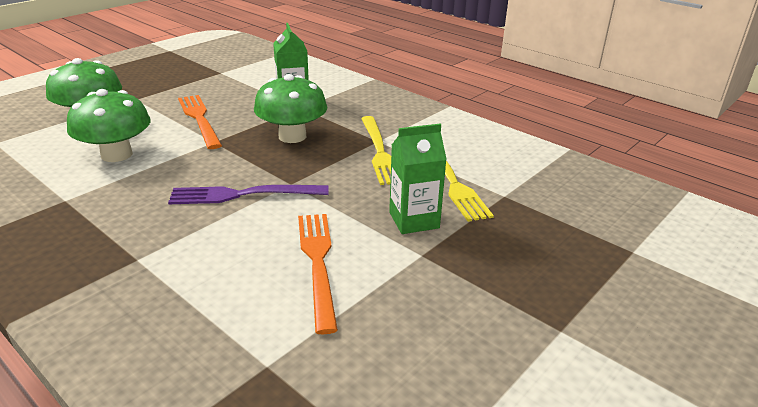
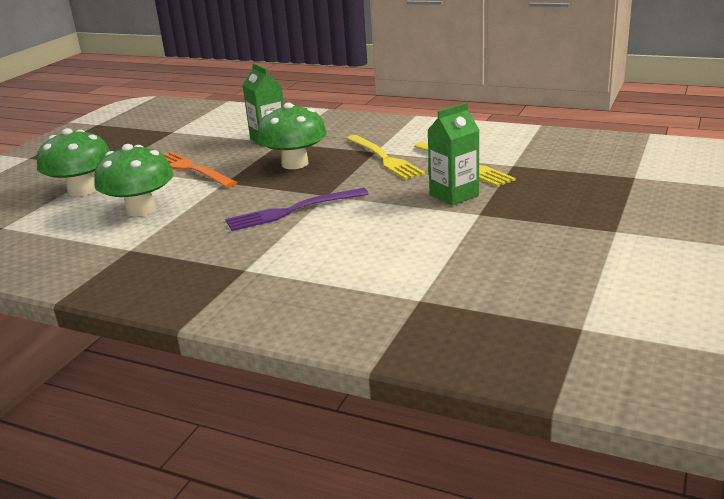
camera: 15 degrees left, 5 degrees down
(318, 263) = (401, 237): orange fork -> none

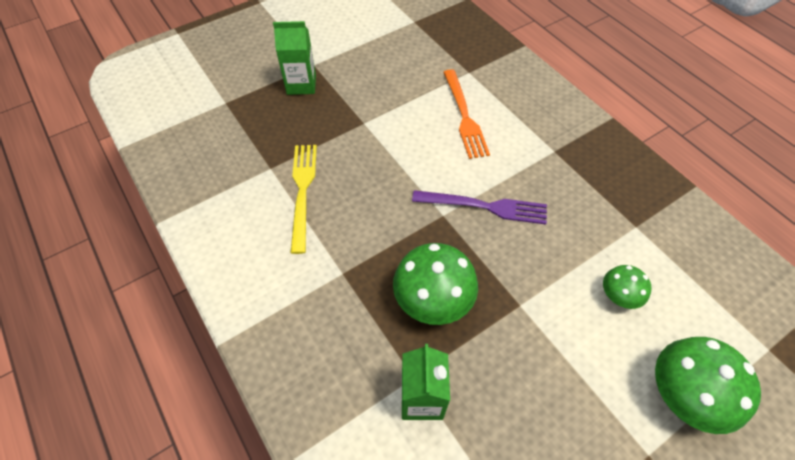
camera: 150 degrees left, 30 degrees up
(141, 210) = (618, 296): green mushroom -> green mushroom, size x0.56
(192, 169) = (544, 366): orange fork -> orange fork (464, 116)
(384, 158) = (348, 250): yellow fork -> none
(454, 195) = (355, 154): green carton -> green carton (301, 84)

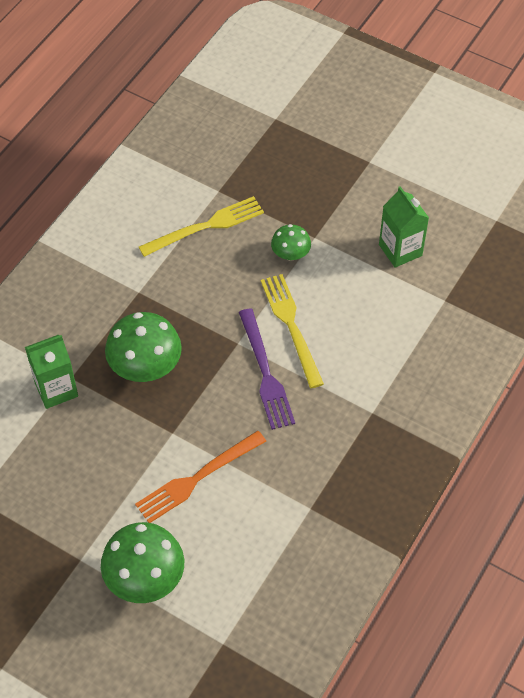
camera: 65 degrees right, 0 degrees up
(301, 84) = (335, 165): green carton -> green carton (400, 250)
(444, 171) = (291, 326): none -> yellow fork
(464, 116) = (374, 318): orange fork -> orange fork (197, 478)
(618, 296) = (220, 508): green mushroom -> green mushroom (290, 254)

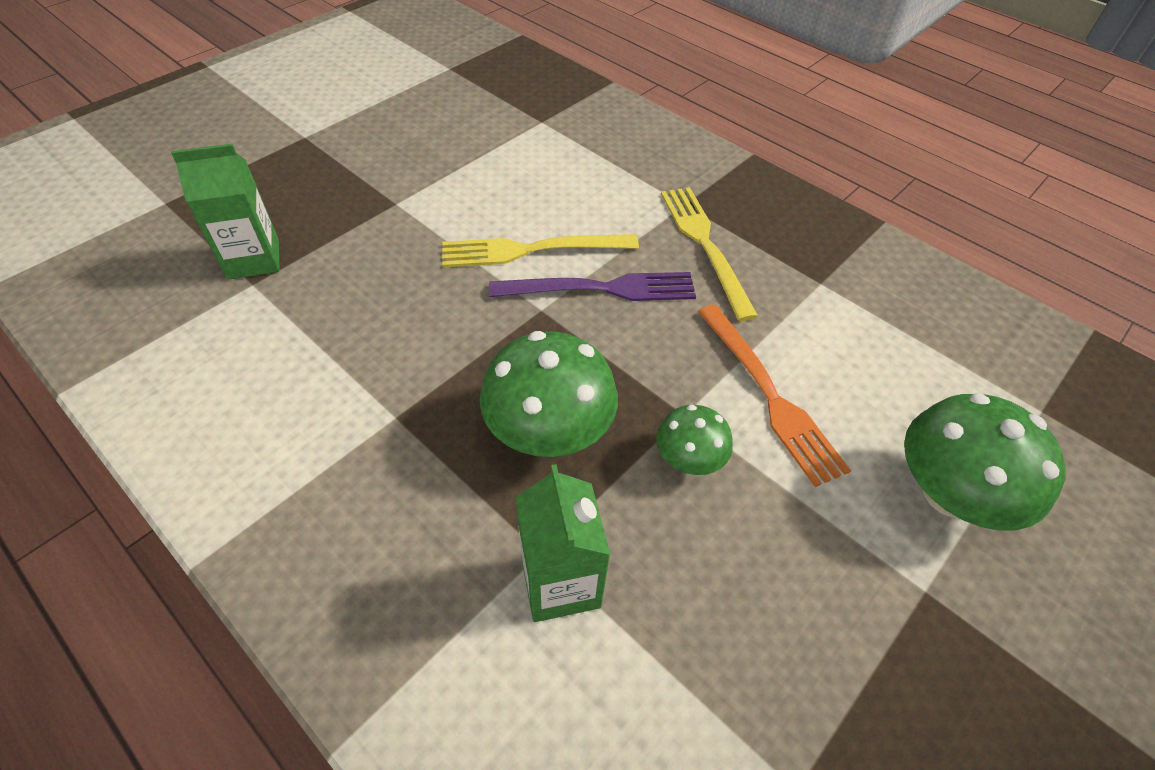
camera: 80 degrees left, 5 degrees down
(206, 226) = (311, 309): yellow fork -> yellow fork (704, 245)
(290, 254) = (411, 229): green mushroom -> green mushroom (689, 458)
(400, 250) = (454, 138): green carton -> green carton (253, 259)

